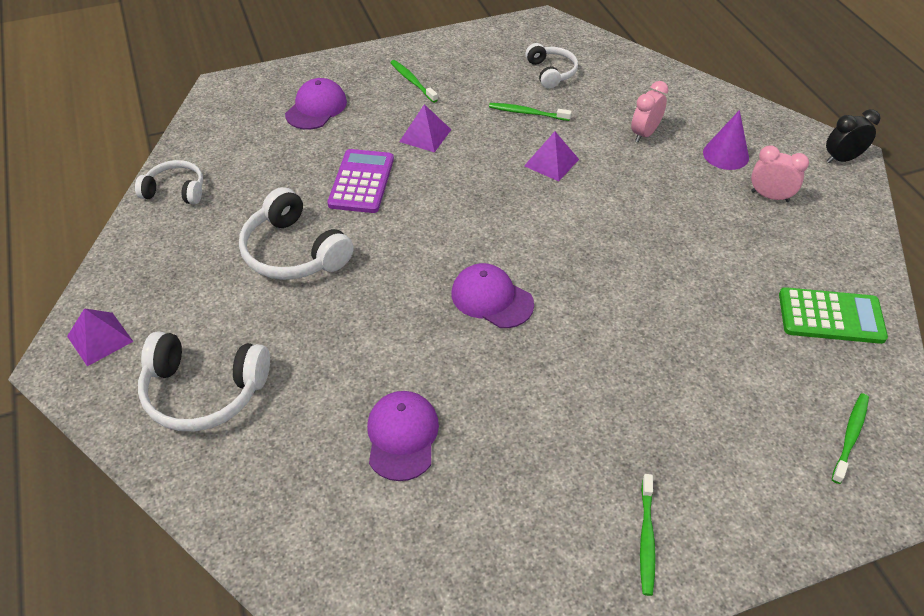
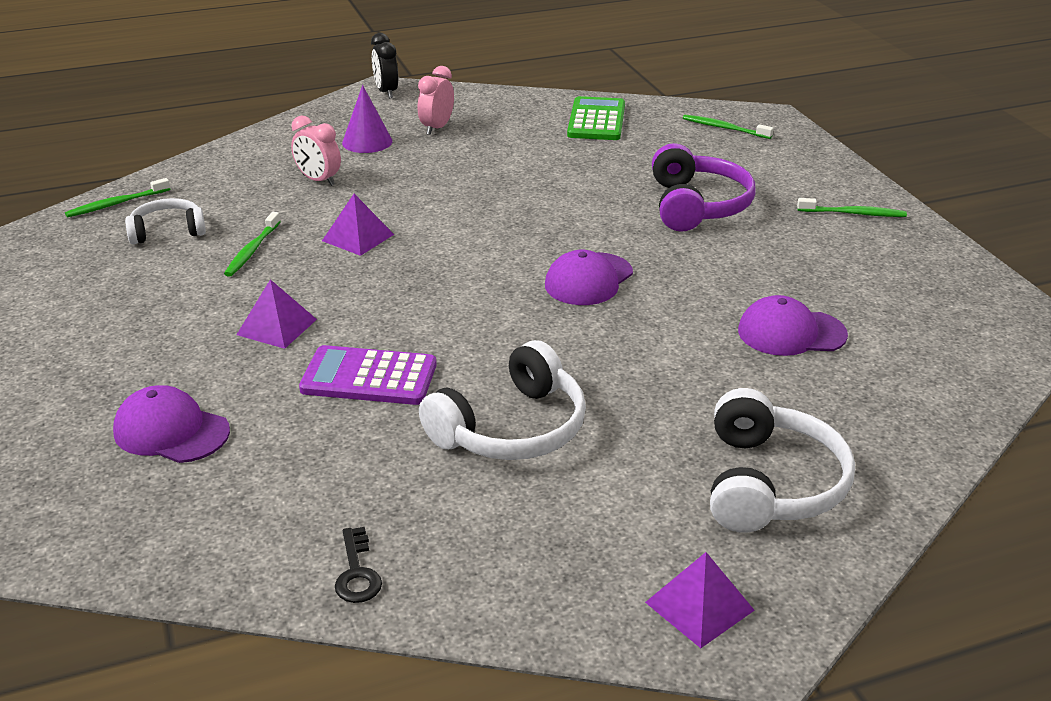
camera: 90 degrees left, 15 degrees down
(175, 190) = (357, 573): white headphones -> black key
(412, 81) = (137, 340): green toothbrush -> green toothbrush (116, 204)
(642, 389) = (697, 205): none -> purple headphones

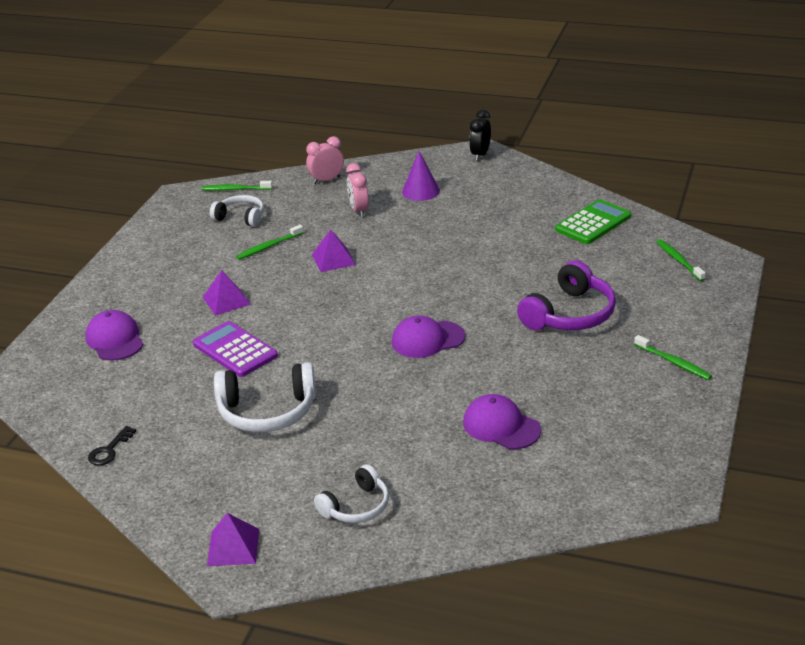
camera: 40 degrees right, 0 degrees up
(437, 128) = (477, 194): pink clock -> pink clock (326, 180)
(770, 483) = (356, 506): white headphones -> white headphones, size x0.62

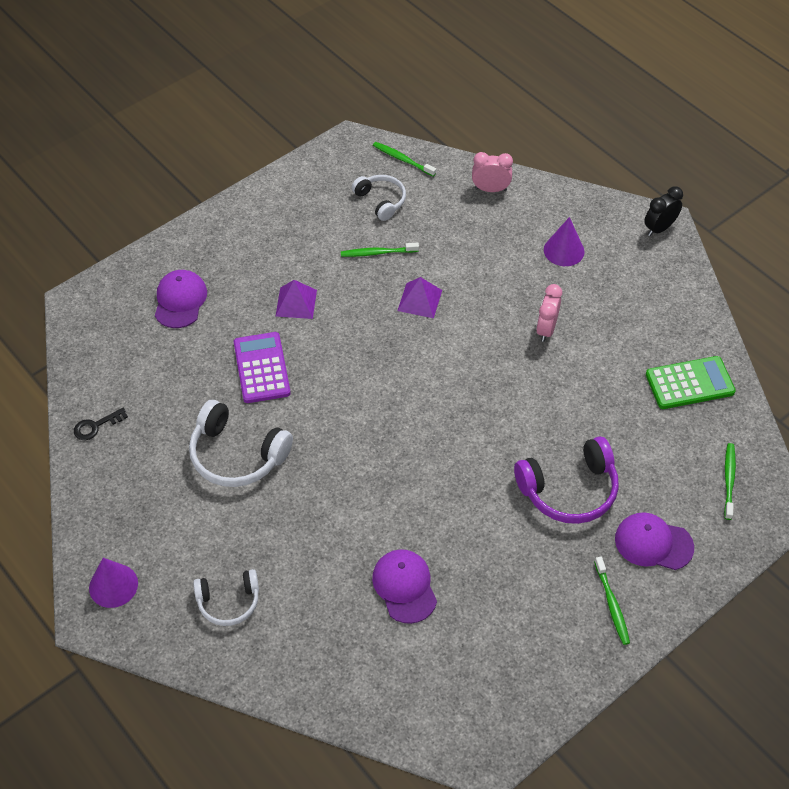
camera: 30 degrees right, 20 degrees up
(233, 547) = (113, 585): purple pyramid -> purple cone
(359, 210) = (488, 247): pink clock -> pink clock (546, 329)
(427, 339) = (423, 448): purple cap -> purple cap (653, 543)

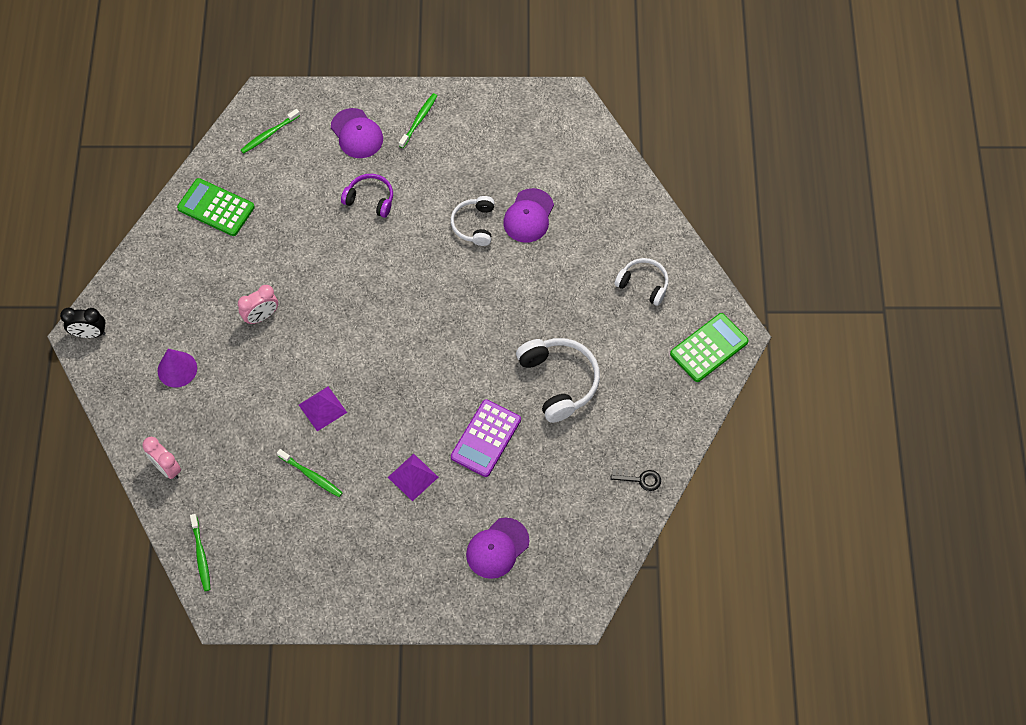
camera: 140 degrees left, 10 degrees up
(113, 585) = (709, 348): purple cone -> green calculator
(381, 201) = (260, 525): white headphones -> white headphones (474, 225)
(569, 490) = (370, 199): purple headphones -> purple headphones, size x0.62

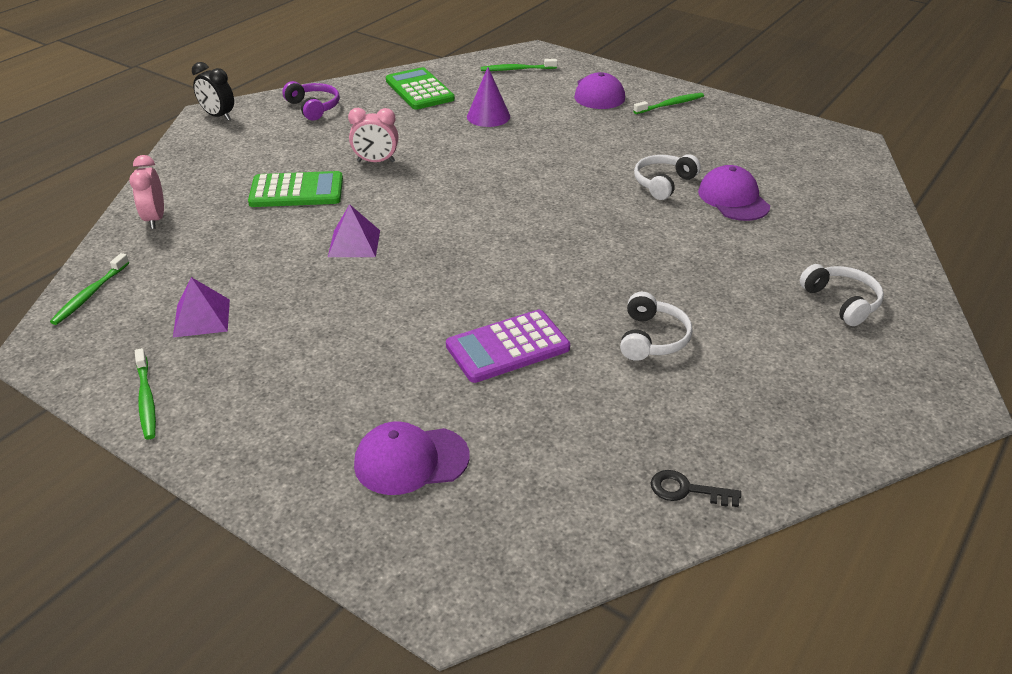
camera: 35 degrees right, 25 degrees down
(177, 369) = (257, 163): purple cone -> purple cone (488, 116)
(311, 476) = (278, 287): green toothbrush -> green toothbrush (146, 400)
(370, 199) = (569, 132): purple headphones -> purple headphones (313, 107)
(413, 477) = (384, 340): purple pyramid -> purple pyramid (202, 318)
(528, 216) = (733, 199): purple cap -> purple cap turned 105 degrees clockwise
(559, 381) = (652, 338): white headphones -> white headphones, size x0.62
(640, 479) = (687, 490): black key -> black key turned 150 degrees clockwise
(709, 348) = (901, 398): green calculator -> green calculator (296, 191)

